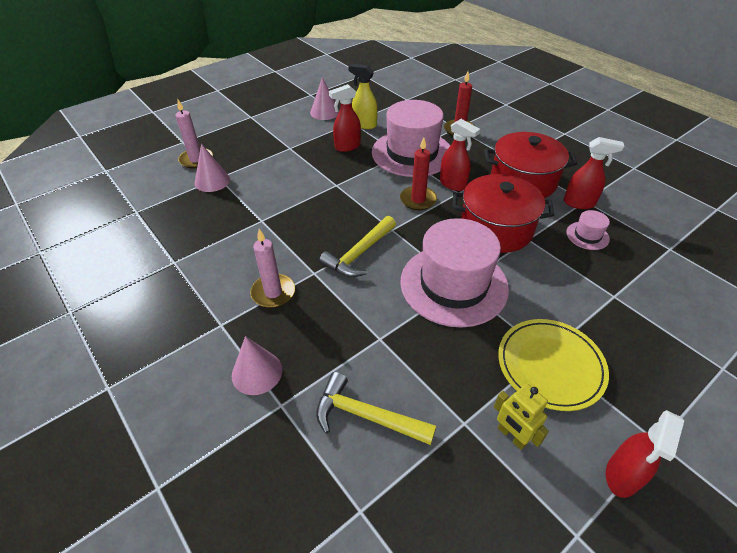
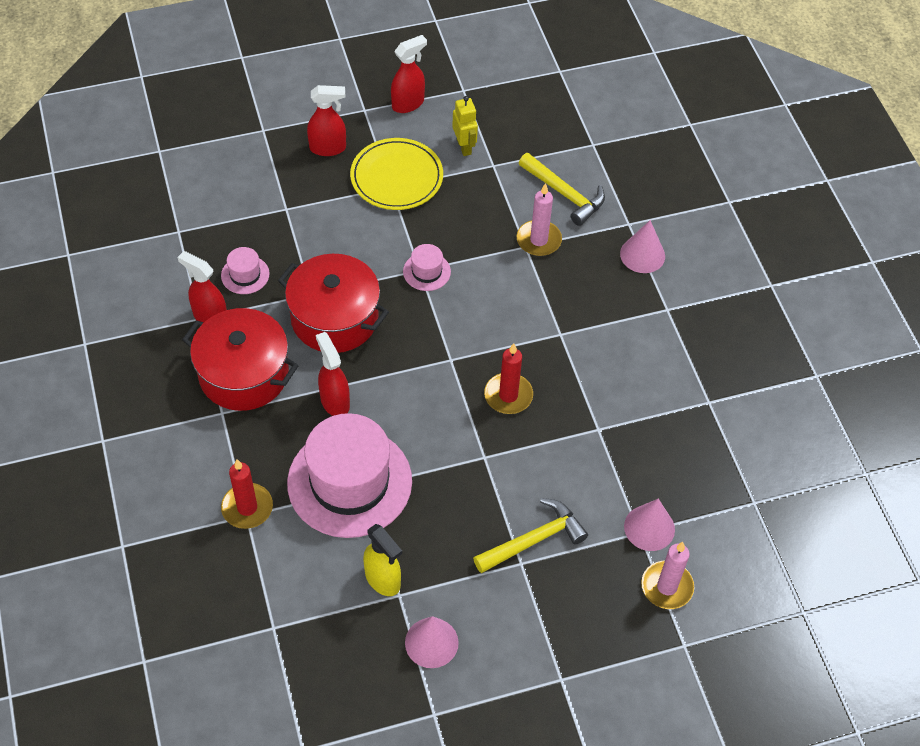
camera: 160 degrees left, 10 degrees up
(273, 292) = (609, 325): pink candle -> pink candle (538, 240)
(347, 146) = (435, 532): red spray bottle -> red spray bottle (328, 148)
(359, 254) = (503, 340): yellow hammer -> yellow hammer (534, 540)
(418, 200) = (395, 392): red candle -> red candle (508, 395)
(453, 284) = (426, 271): pink hat -> pink hat, size x0.42

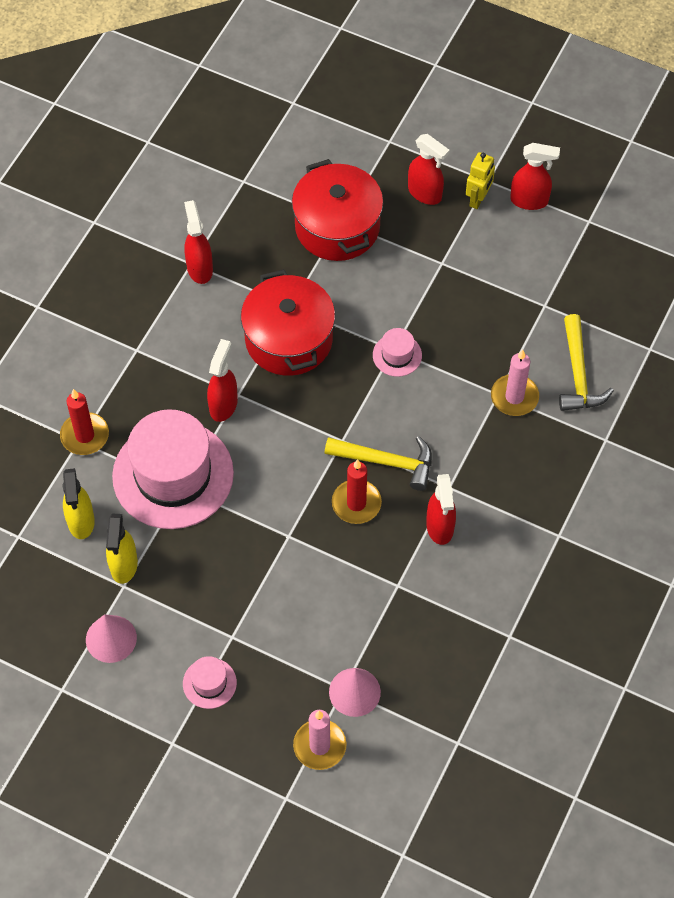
camera: 45 degrees right, 5 degrees up
(244, 374) = (180, 332): red pot -> red pot (337, 227)
(245, 275) = (257, 253): pink hat -> pink hat (209, 683)
(313, 575) = (81, 522): none -> yellow spray bottle
(396, 177) = (454, 258): yellow plate -> none
(464, 147) = (537, 272): yellow robot -> yellow robot (478, 199)
(534, 540) = (259, 628): yellow hammer -> yellow hammer (387, 462)
(583, 366) = (440, 527): none -> red spray bottle
(642, 255) = (588, 474): pink cone -> none

